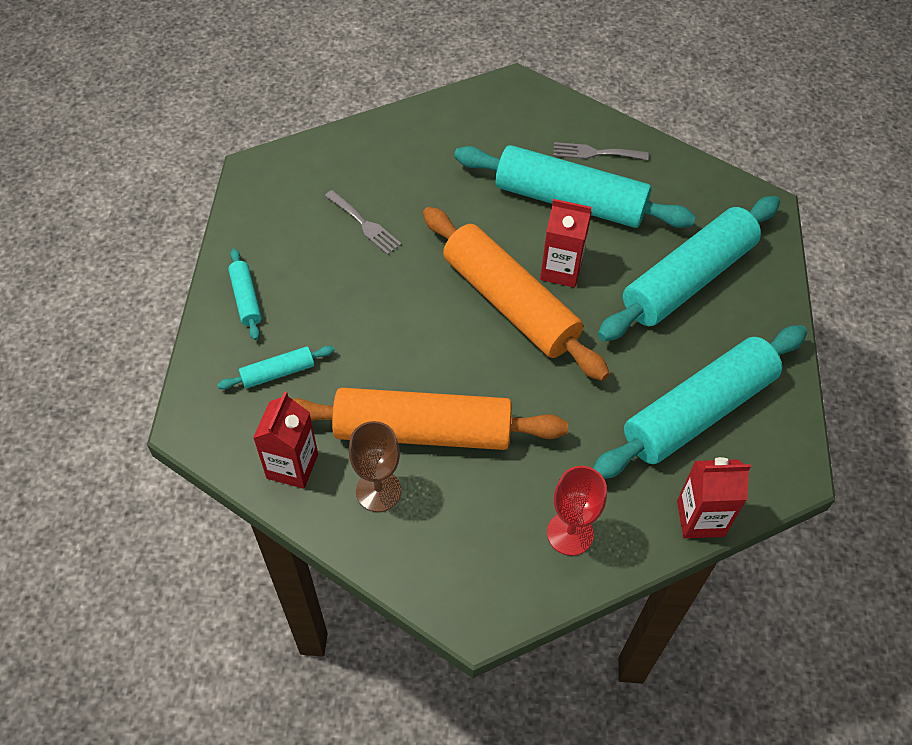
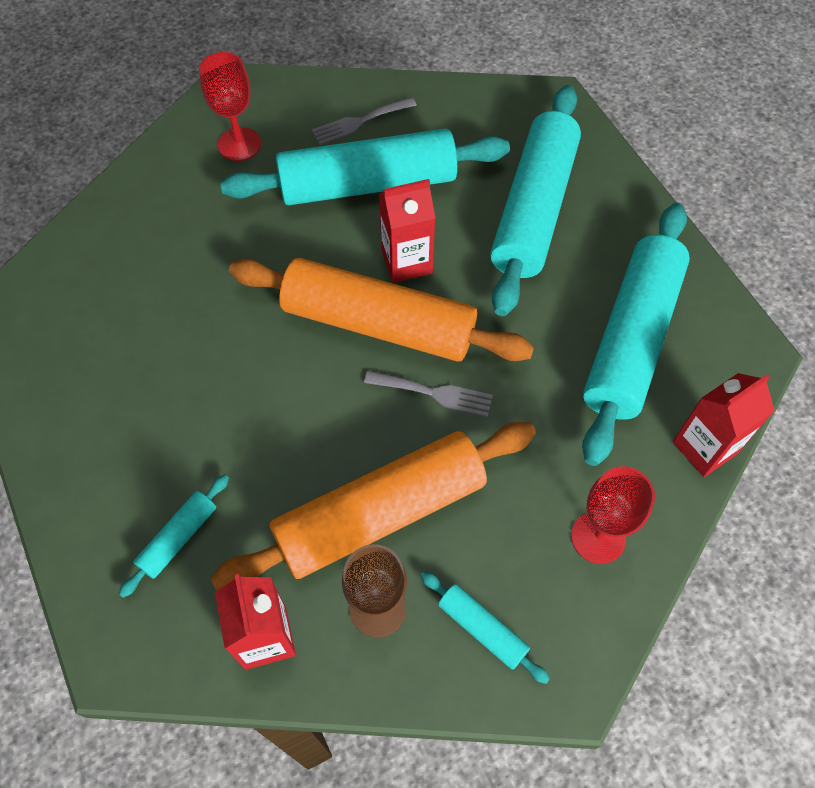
camera: 30 degrees left, 5 degrees up
(246, 299) = (85, 472): turquoise rolling pin -> turquoise rolling pin (482, 629)
(365, 224) = (167, 316): grey fork -> grey fork (434, 393)
(493, 129) = (239, 144): none -> red goblet

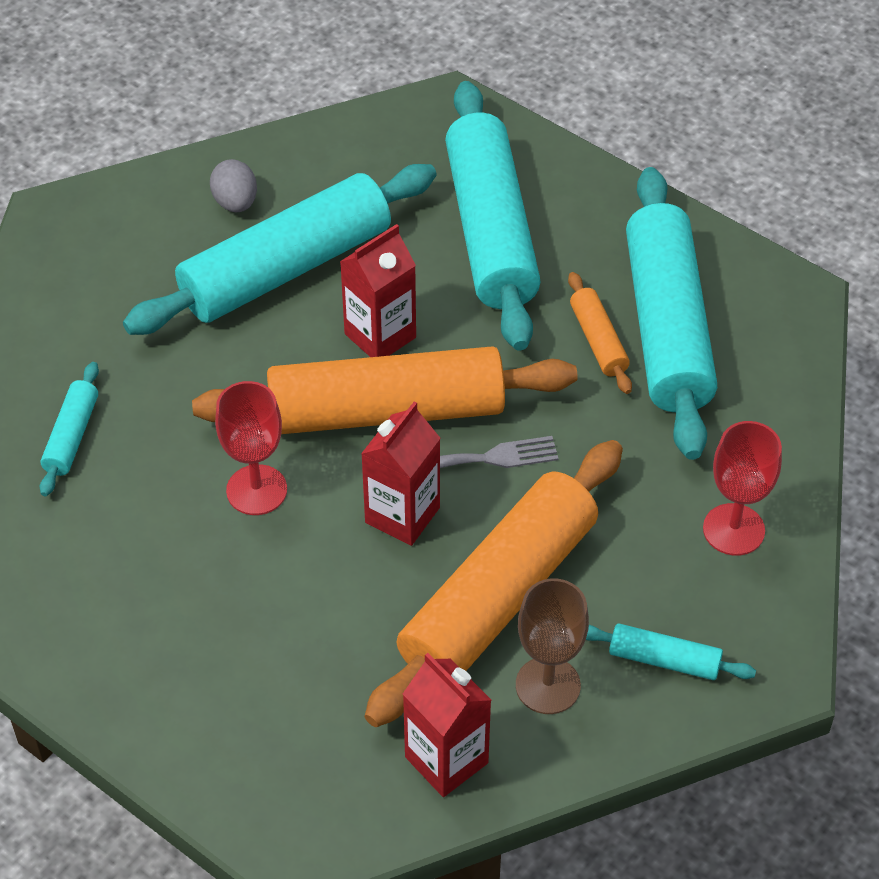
camera: 25 degrees left, 10 degrees down
(178, 538) = (293, 707): turquoise rolling pin -> turquoise rolling pin (72, 436)
(239, 144) = (104, 277): red goblet -> red goblet (256, 490)
(360, 122) = (235, 202): grey fork -> grey egg
(570, 329) = (598, 341): none -> orange rolling pin
(705, 447) = (795, 404): red carton -> red carton (402, 515)

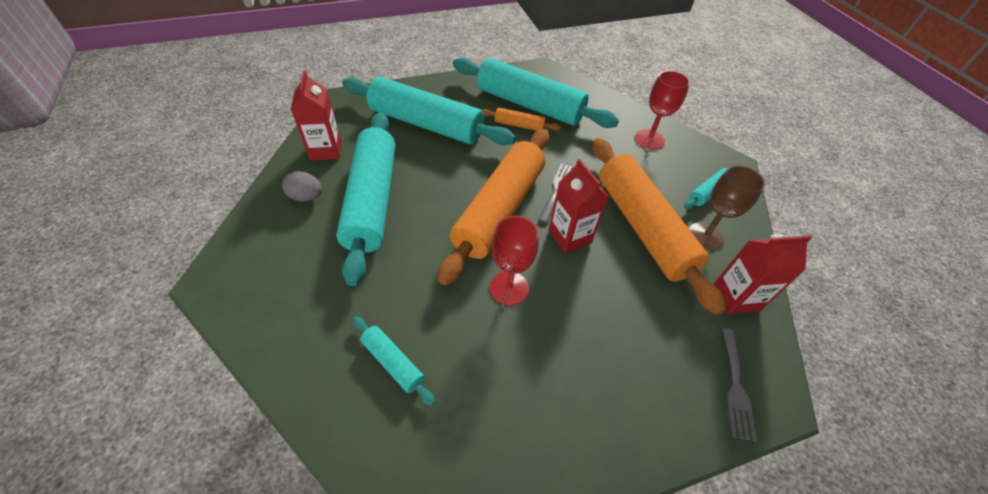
camera: 60 degrees left, 0 degrees up
(285, 798) = (735, 386): none -> grey fork
(380, 336) = (451, 188): red carton -> red carton (326, 150)

